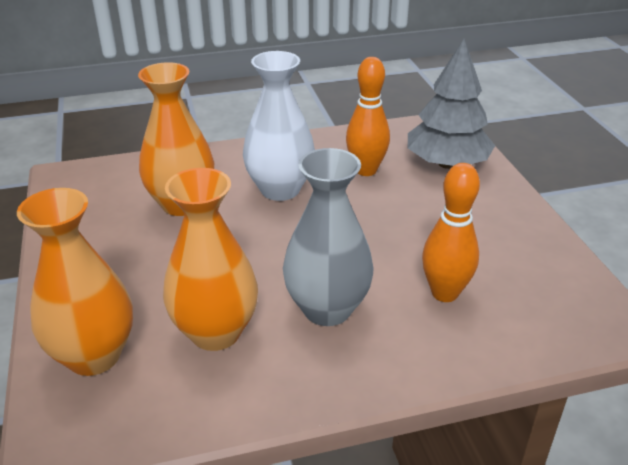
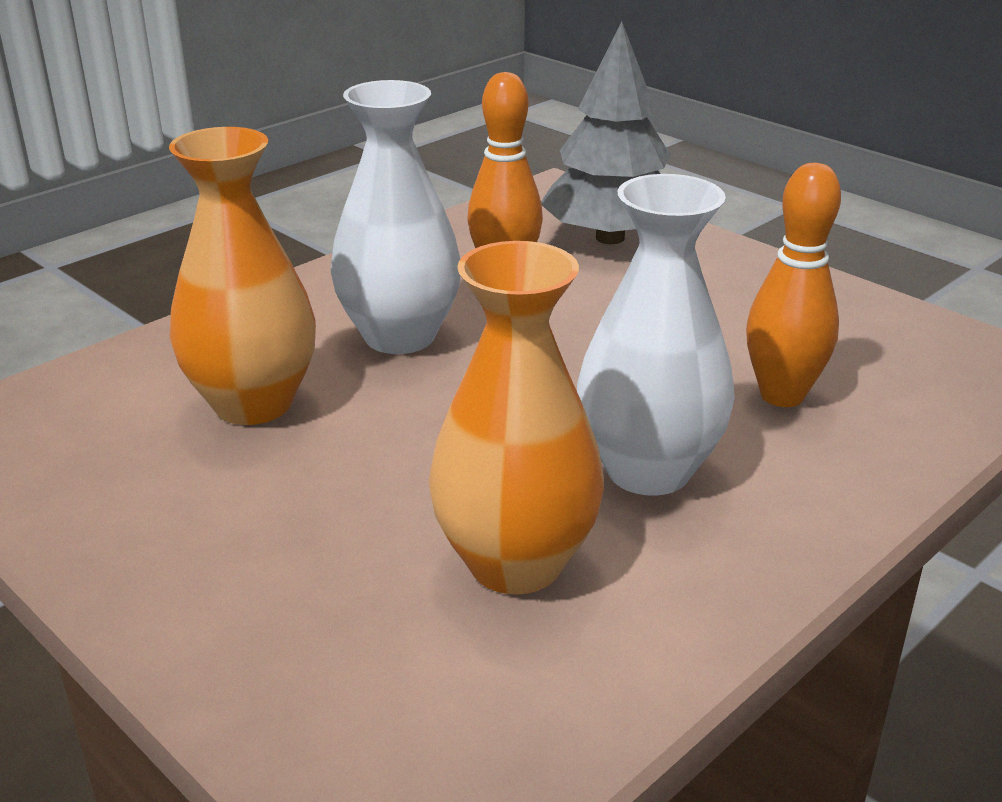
camera: 30 degrees left, 5 degrees down
(94, 356) = (344, 678): orange vase -> none
(327, 309) = (648, 470): grey vase -> white vase

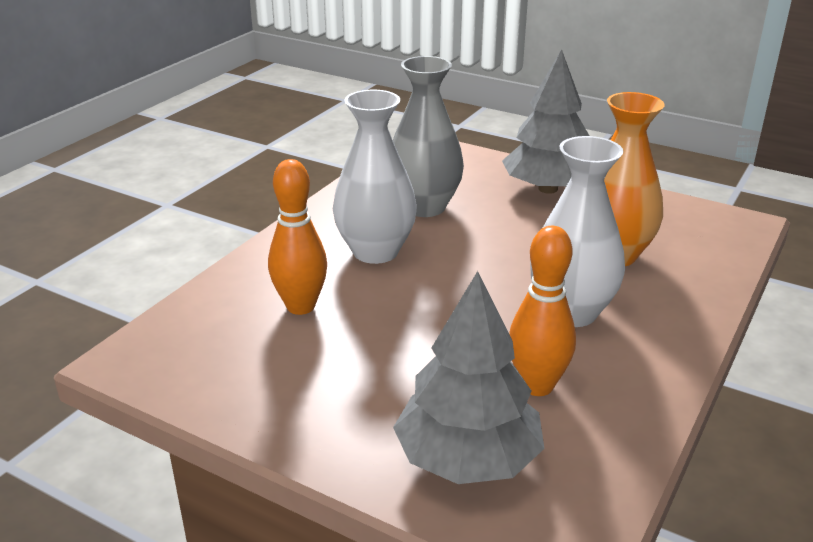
camera: 165 degrees right, 0 degrees up
(213, 570) = (548, 189): none -> grey tree
(515, 563) = (424, 207): orange vase -> grey vase

